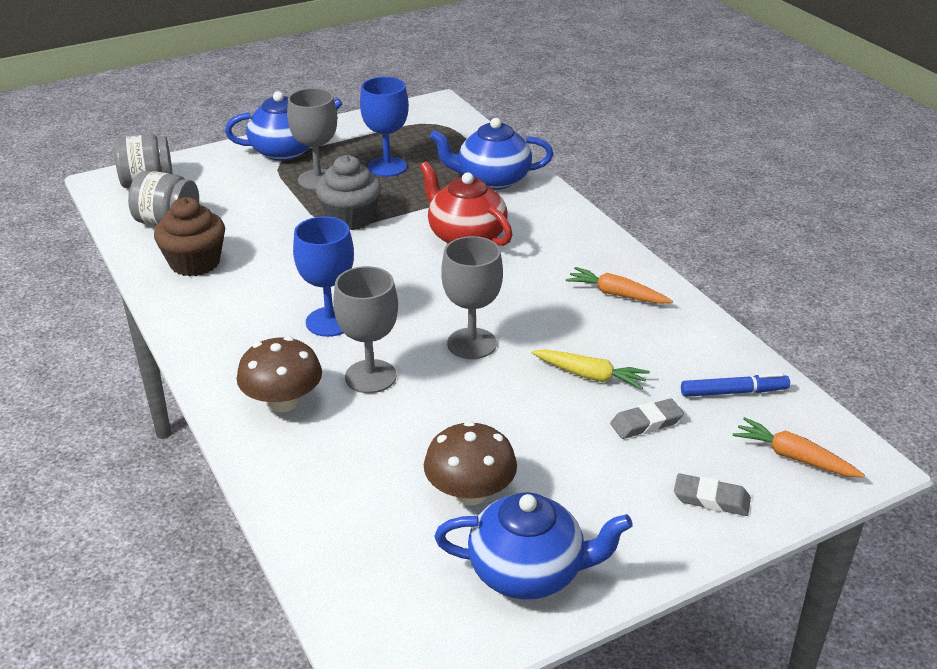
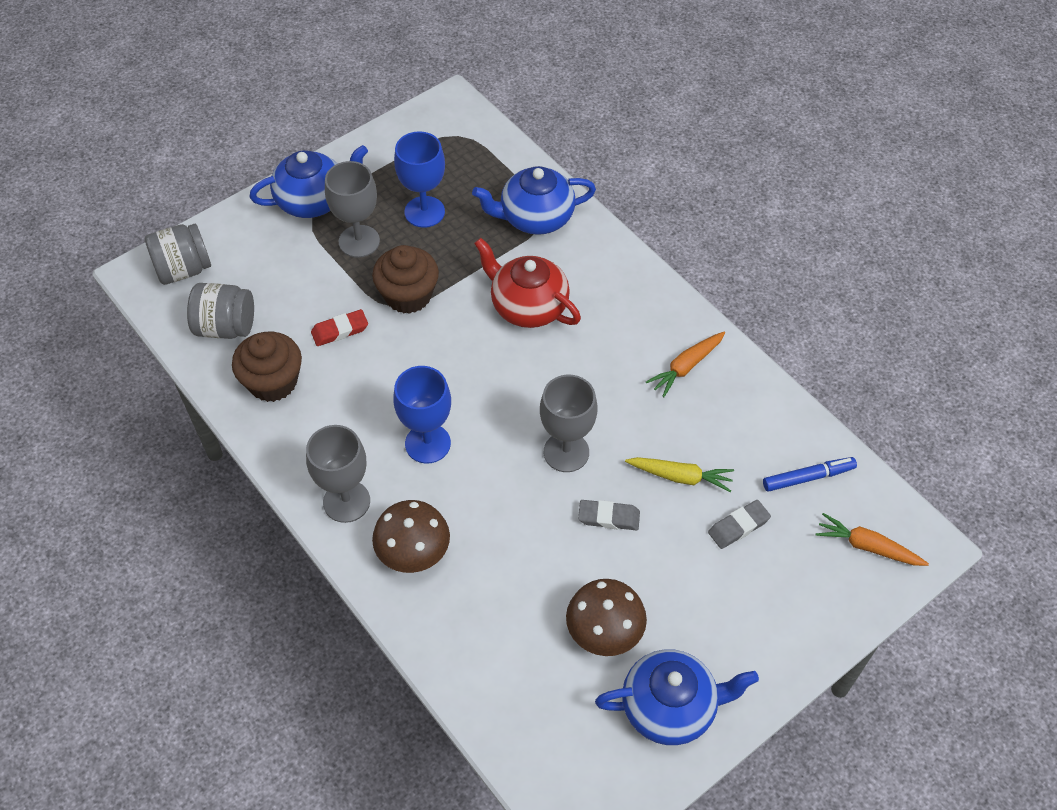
camera: 10 degrees left, 20 degrees up
(275, 235) = (340, 330): none -> red eraser
(350, 218) = (408, 295): grey cupcake -> brown cupcake
(370, 376) = (484, 508): grey goblet -> grey goblet (346, 501)
(616, 294) = (686, 367): orange carrot -> orange carrot turned 60 degrees counterclockwise
(711, 499) = (805, 605): grey eraser -> grey eraser (608, 517)

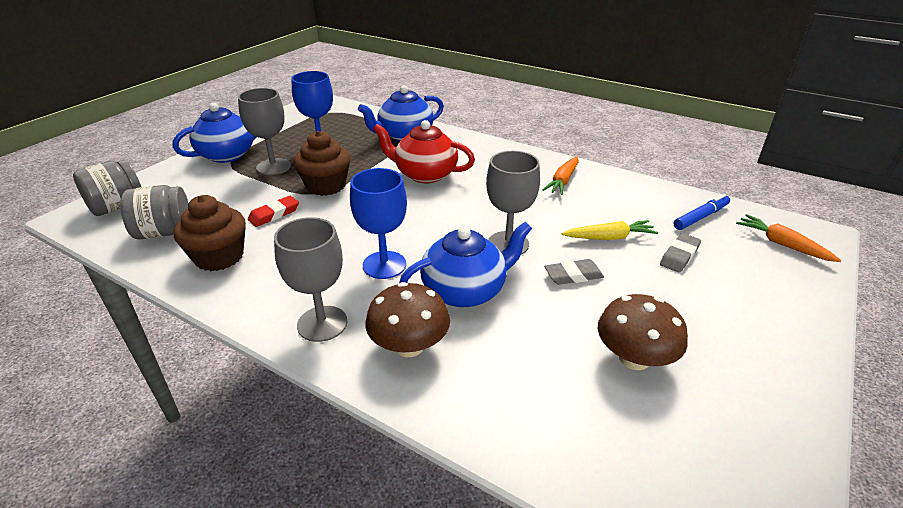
camera: 20 degrees left, 20 degrees down
(670, 707) = (747, 404): blue teapot -> blue teapot (465, 291)
(867, 546) = (782, 244): orange carrot -> orange carrot turned 45 degrees clockwise

